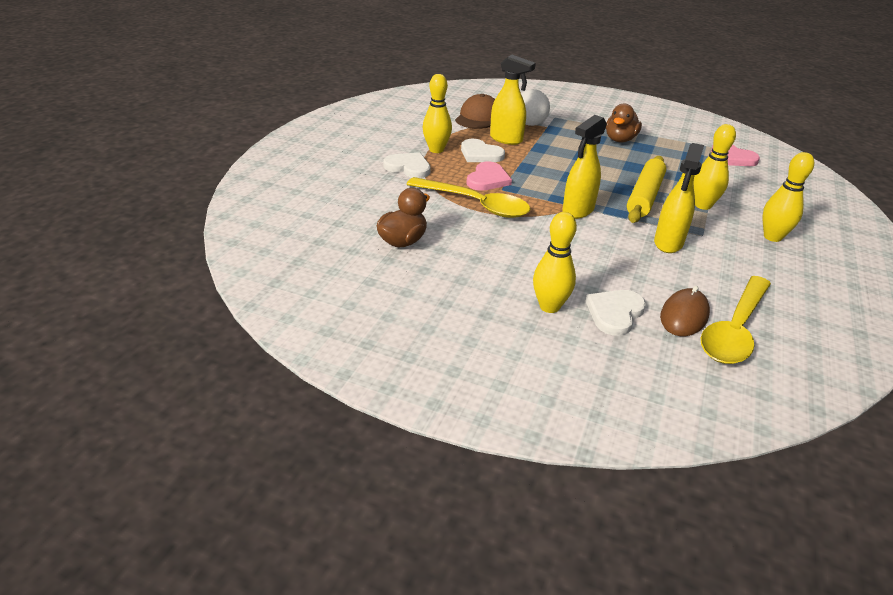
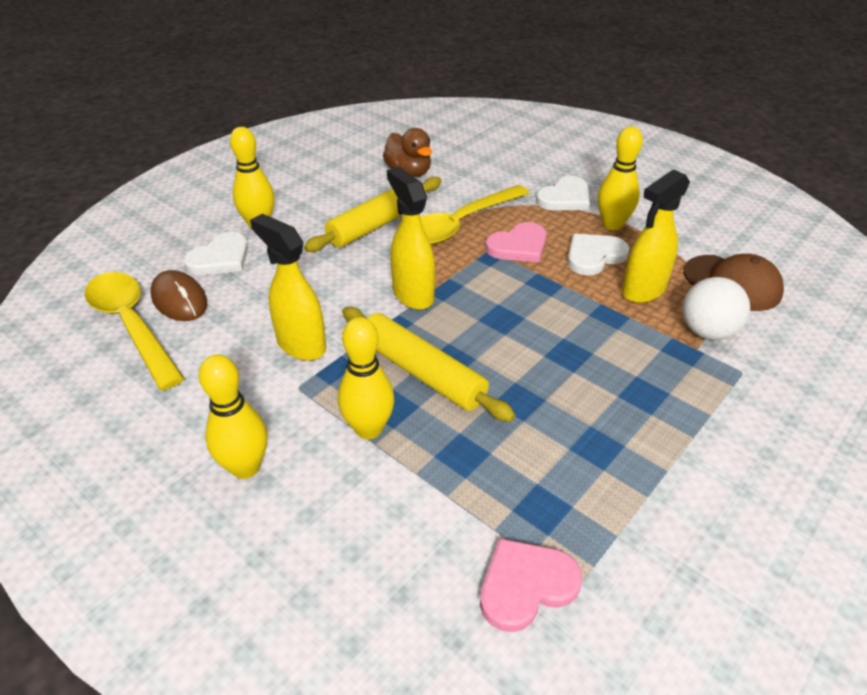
camera: 110 degrees right, 5 degrees up
(488, 179) = (518, 246): pink heart -> pink heart turned 75 degrees counterclockwise
(501, 241) = (378, 224): none -> yellow rolling pin
(615, 313) = (220, 258): white heart -> white heart turned 75 degrees clockwise
(620, 139) = (635, 427): brown duck -> none

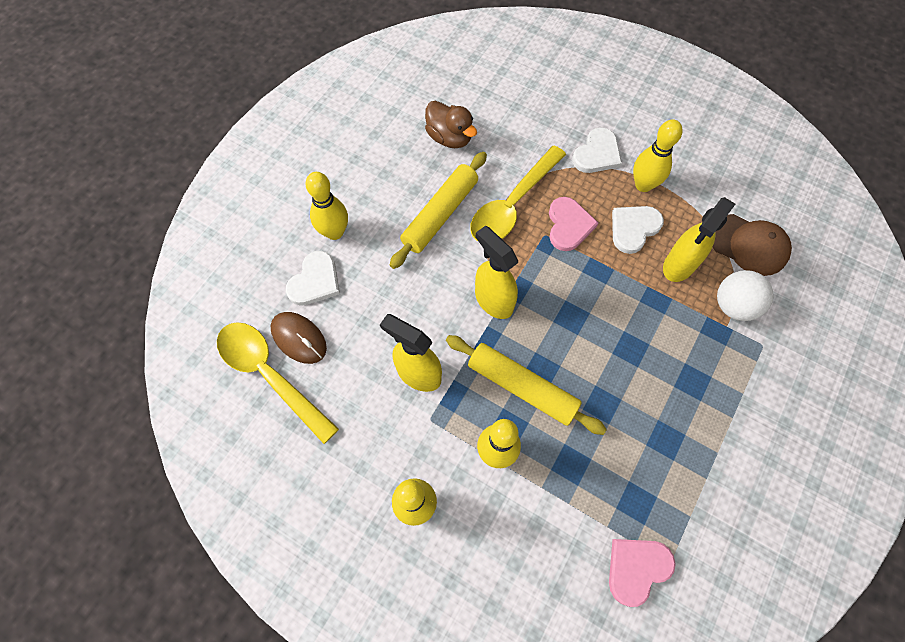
camera: 10 degrees left, 25 degrees up
(518, 246) = (568, 225): pink heart -> pink heart turned 45 degrees counterclockwise

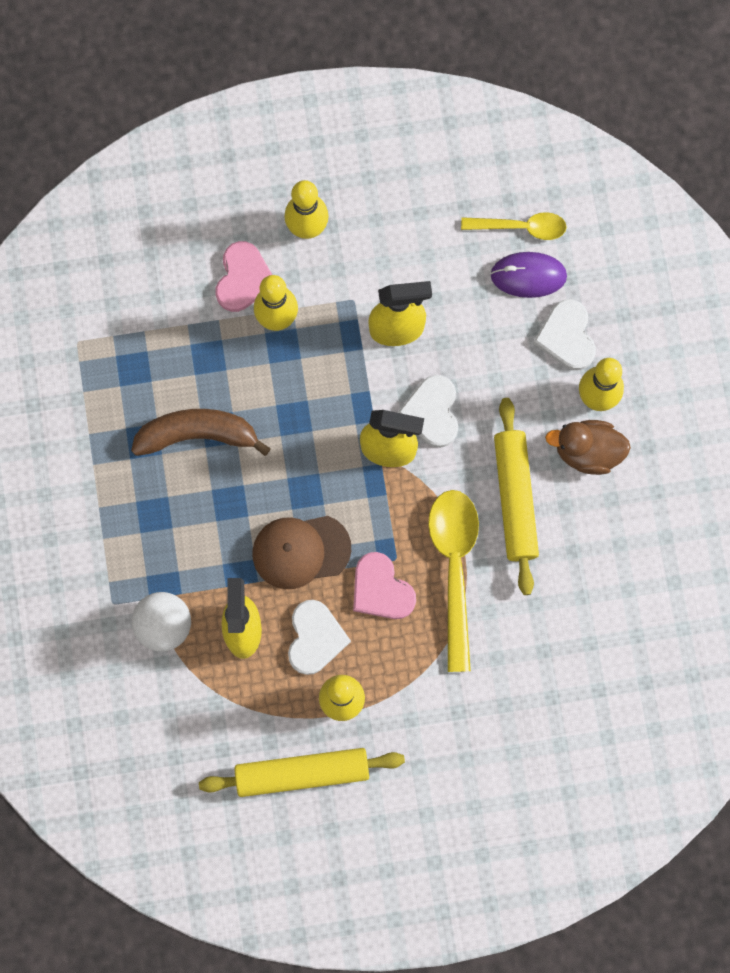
camera: 140 degrees right, 10 degrees up
(270, 375) = (521, 227): yellow spoon -> yellow spoon, size x0.60
(299, 338) = (528, 275): brown mouse -> purple mouse
(449, 137) = (585, 597): brown duck -> brown duck (587, 452)
(522, 387) = (298, 389): yellow rolling pin -> yellow rolling pin (302, 773)
(597, 154) = (417, 703): white heart -> white heart (432, 412)
(621, 412) = (197, 435): none -> brown banana
(636, 568) = (100, 318): pink heart -> pink heart (243, 278)
(748, 245) = (190, 711): brown cap -> brown cap (301, 551)

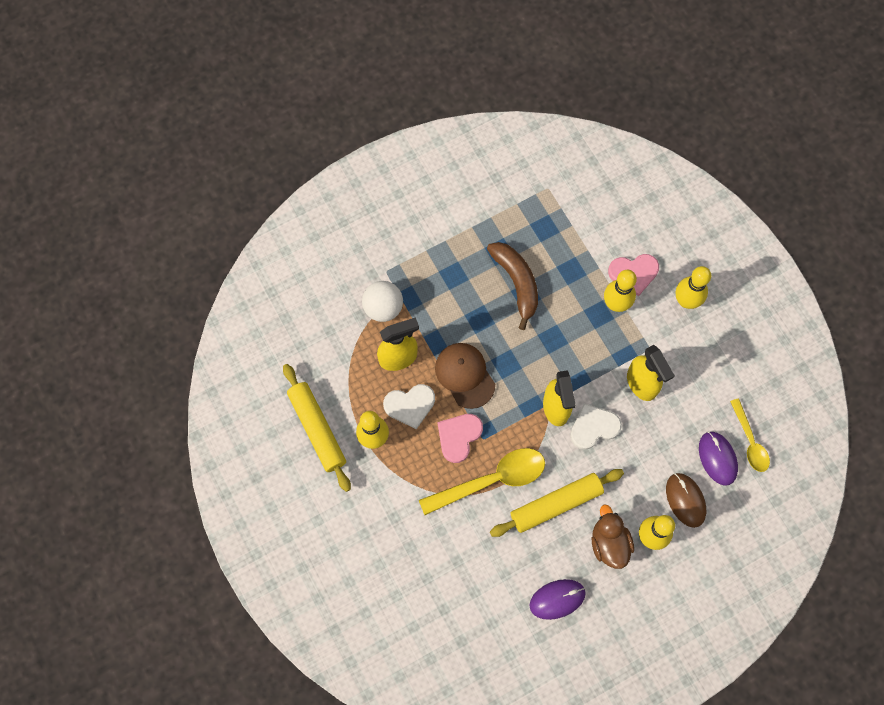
camera: 70 degrees right, 5 degrees down
(567, 336) = (685, 500): white heart -> brown mouse
(635, 543) = (557, 599): none -> purple mouse

